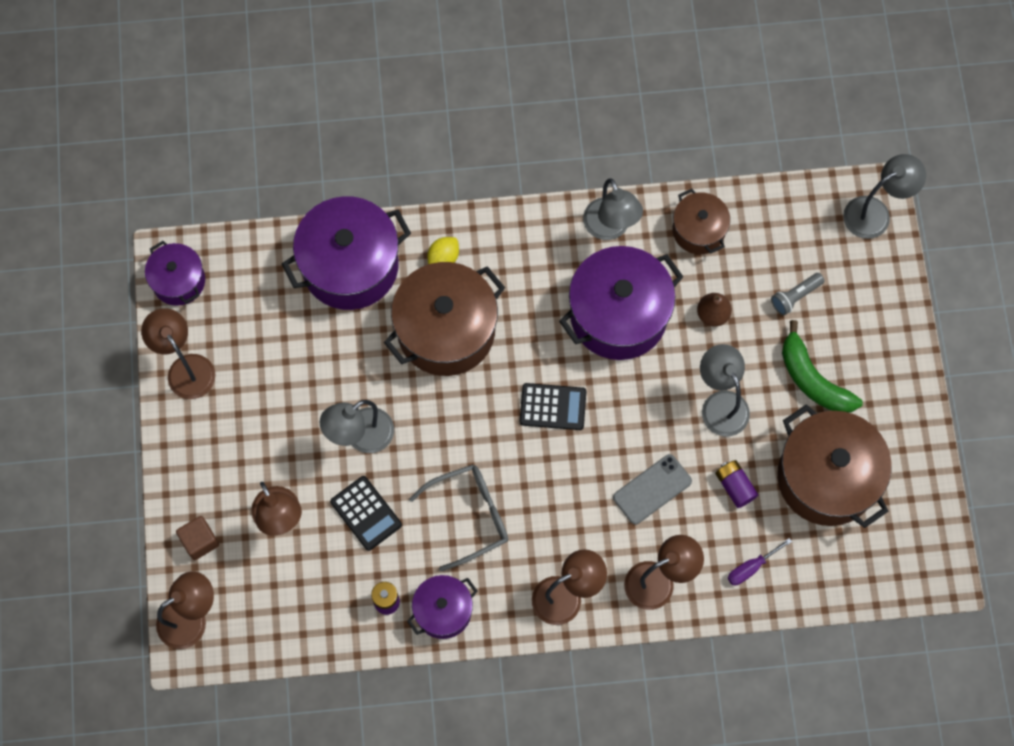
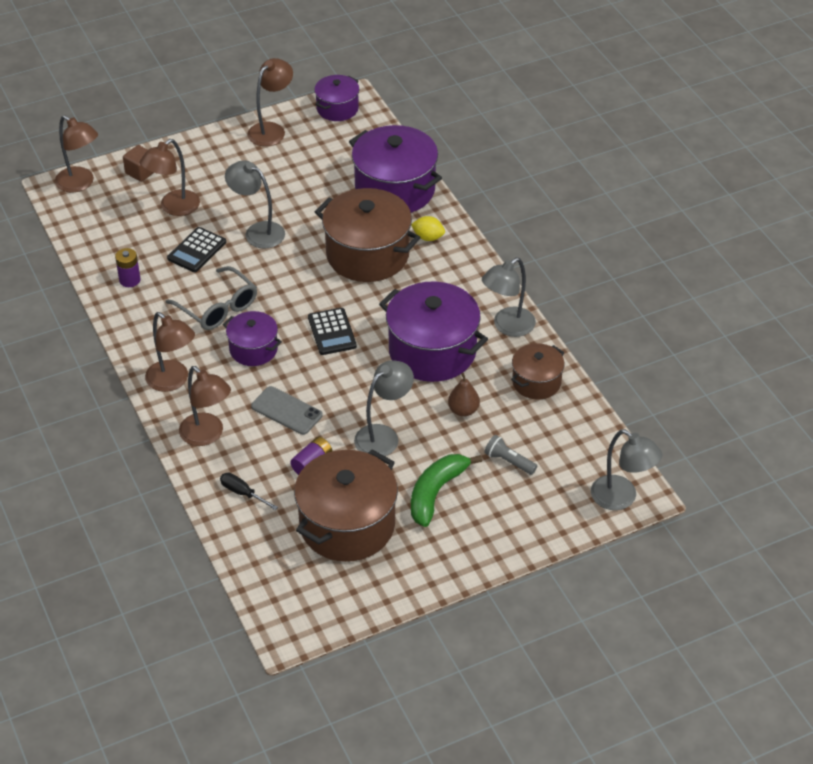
camera: 70 degrees right, 25 degrees down
(443, 611) = (134, 313): purple pot -> purple pot (253, 349)
(751, 567) = (243, 493): purple screwdriver -> black screwdriver

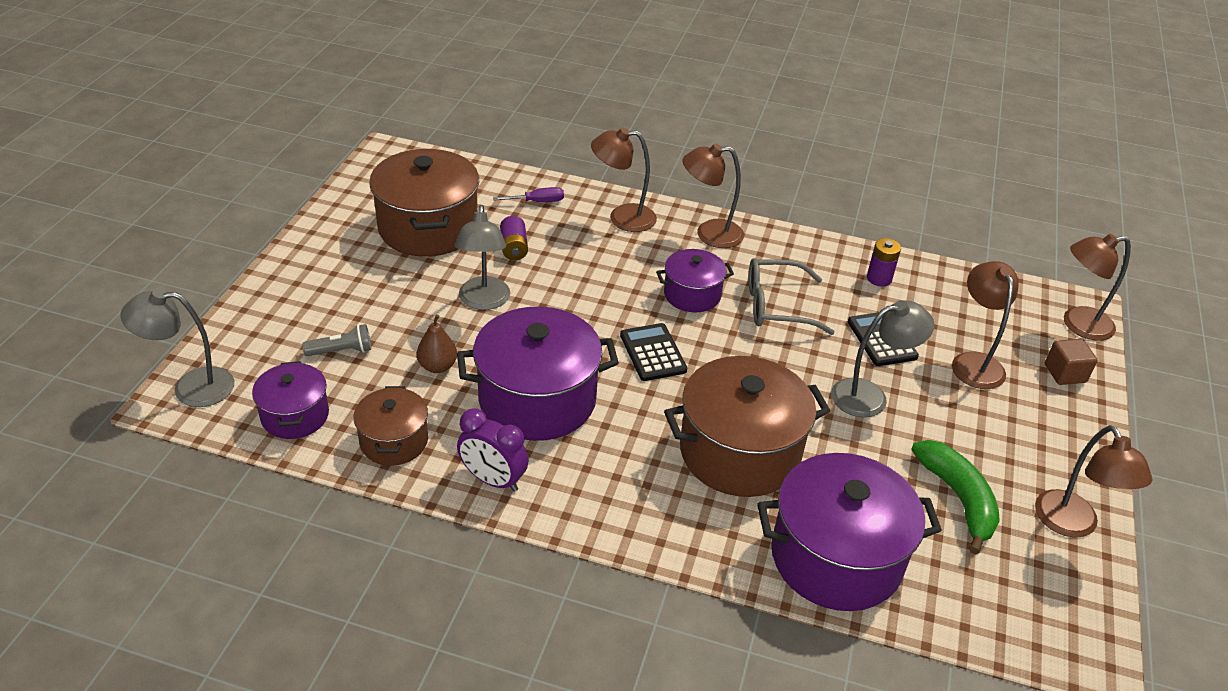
camera: 130 degrees right, 5 degrees down
(243, 493) = (537, 202): black screwdriver -> purple screwdriver
(286, 411) = (591, 269): grey phone -> none
(332, 332) = (653, 353): black calculator -> black calculator turned 45 degrees clockwise
(337, 108) = (1077, 624): purple pot -> purple pot (295, 416)
(428, 237) = (713, 523): yellow lemon -> none
(436, 493) = (381, 289): green banana -> green banana (958, 498)
(507, 326) = (493, 480): grey lamp -> purple clock

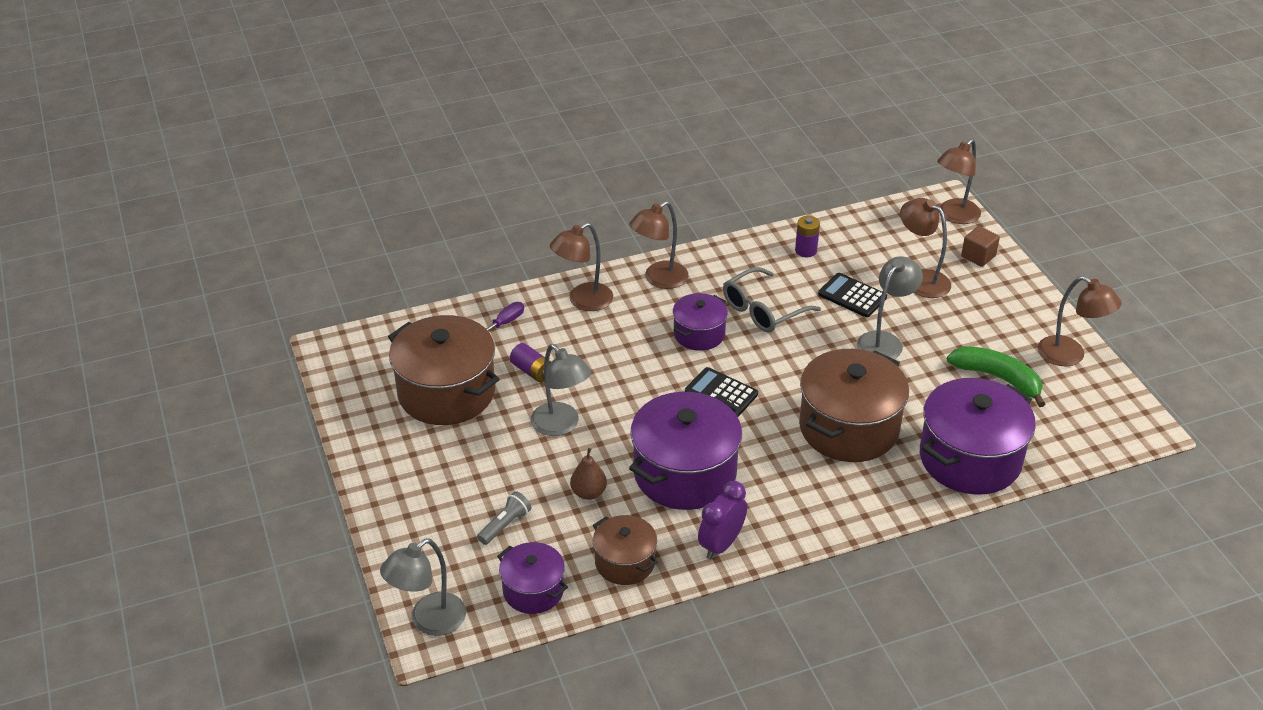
camera: 35 degrees left, 0 degrees up
(493, 480) = (721, 544): purple clock -> purple clock turned 135 degrees clockwise

